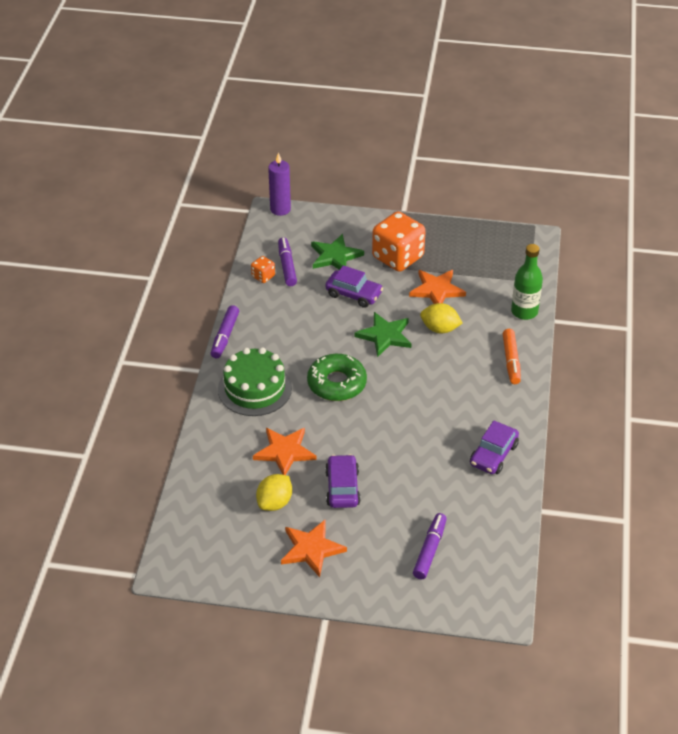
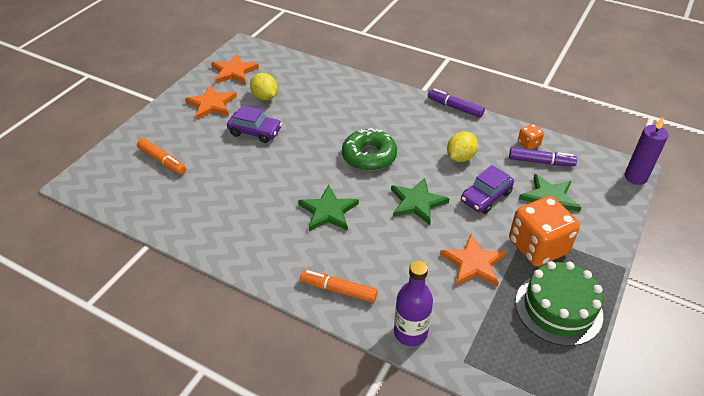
camera: 110 degrees right, 0 degrees up
(254, 388) = (386, 111): green cake -> green cake (558, 308)
(284, 452) = (310, 112): orange star -> orange star (234, 72)
(428, 392) = (328, 211): none -> green star
(430, 550) = (162, 161): purple marker -> orange marker
(440, 329) = (411, 246): yellow lemon -> yellow lemon (460, 157)
(493, 455) = (227, 231): purple car -> none
(524, 312) = (410, 333): green bottle -> purple bottle

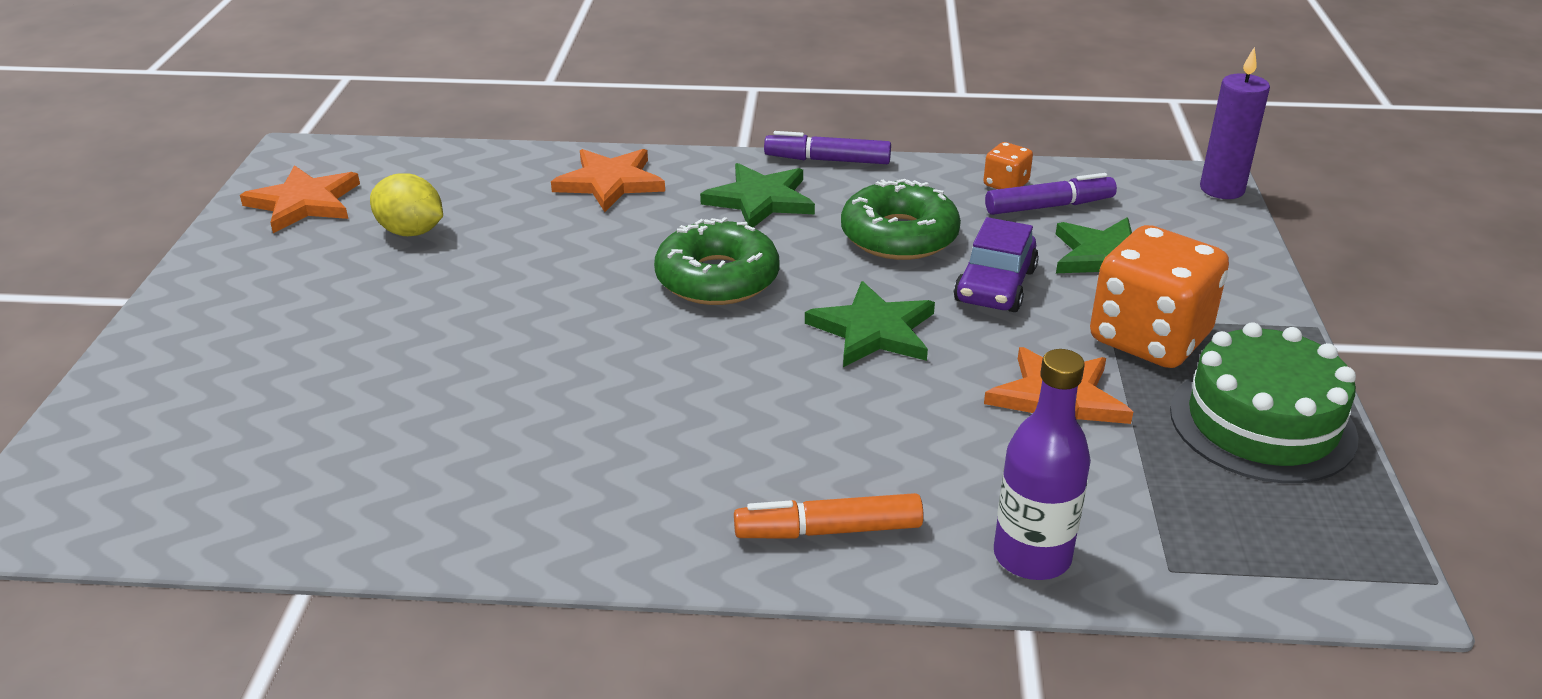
camera: 25 degrees left, 10 degrees down
(162, 161) = (234, 410): orange marker -> none
(211, 104) = (289, 273): orange star -> orange star (610, 182)
(255, 132) = (432, 298): purple car -> none
(328, 211) = (701, 396): green star -> green star (760, 200)
(460, 157) = (899, 236): yellow lemon -> green donut

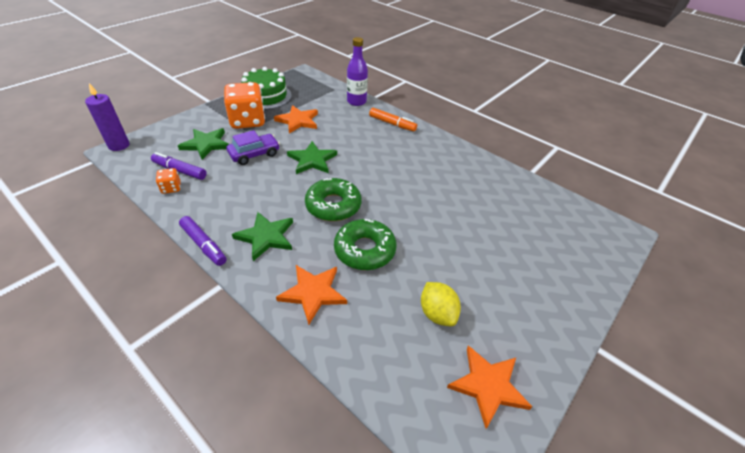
camera: 145 degrees left, 10 degrees up
(899, 236) = (248, 188): green donut -> green donut (364, 250)

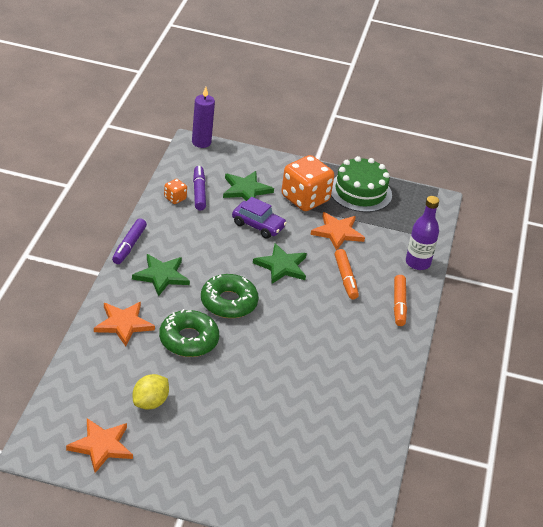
camera: 60 degrees right, 5 degrees down
(349, 136) = (345, 278): none -> orange marker

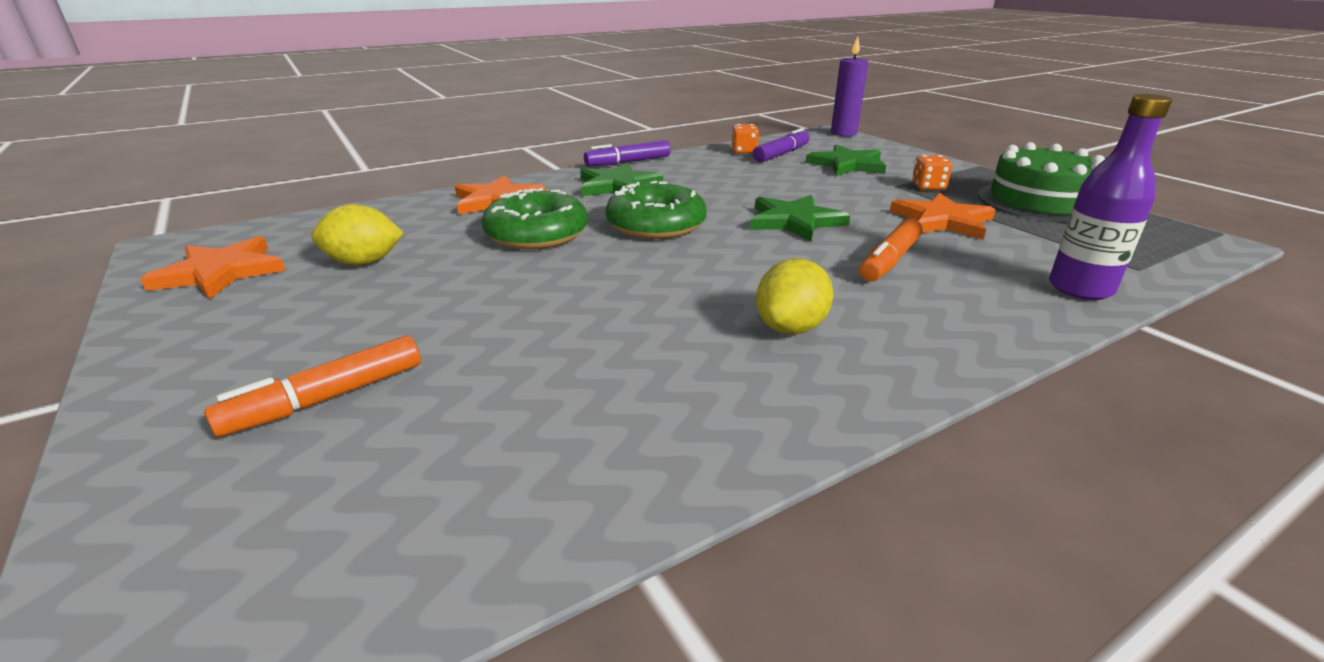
camera: 50 degrees right, 10 degrees down
(258, 225) = (818, 187): purple car -> none
(305, 199) = (928, 187): orange dice -> orange dice, size x0.45
(353, 341) = (790, 328): none -> yellow lemon
(399, 305) = (965, 320): orange marker -> orange marker (326, 398)

